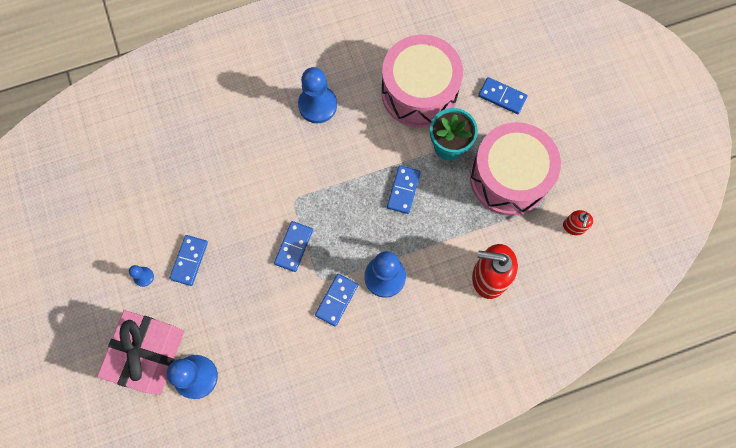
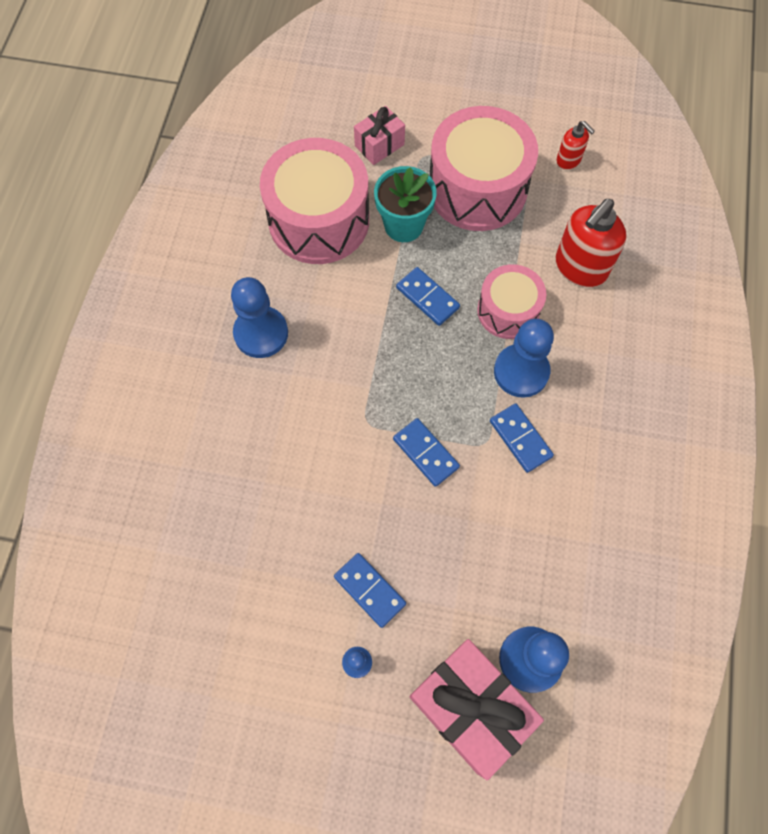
camera: 60 degrees left, 5 degrees down
(425, 246) = (508, 311): none -> pink drum
(502, 97) = (379, 145): blue domino -> pink gift

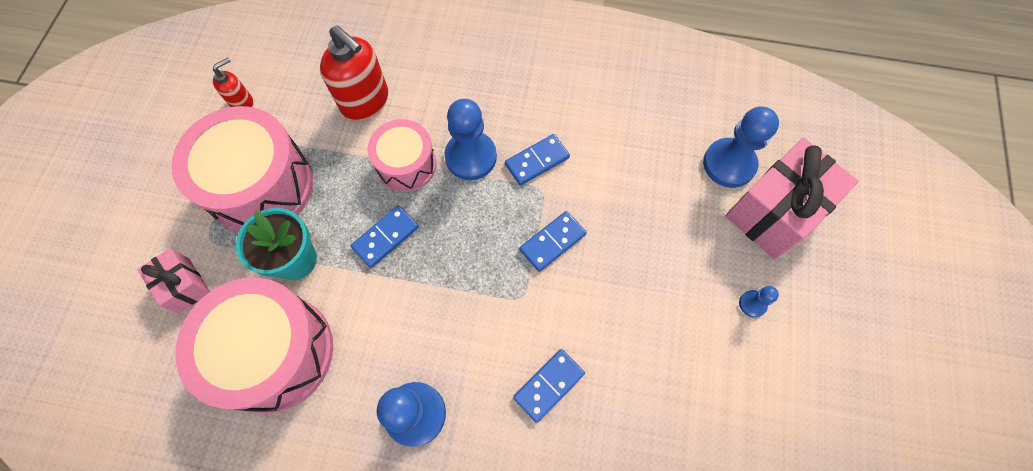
camera: 90 degrees left, 0 degrees up
(369, 590) = (687, 293): blue domino -> blue domino (549, 385)

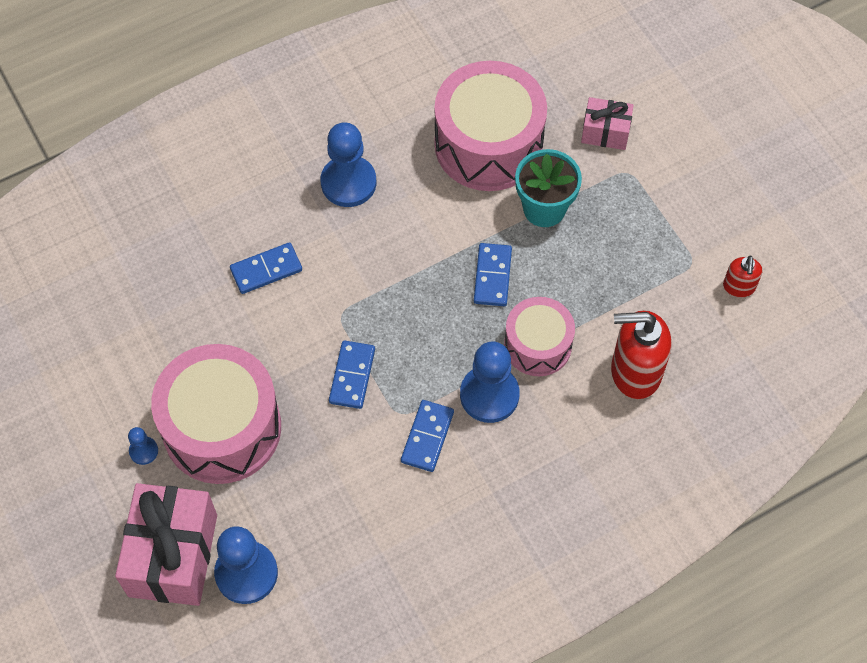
camera: 140 degrees right, 5 degrees down
(261, 186) = (636, 237): pink drum -> pink drum (222, 428)
(549, 385) = (266, 270): blue domino -> blue domino turned 60 degrees clockwise

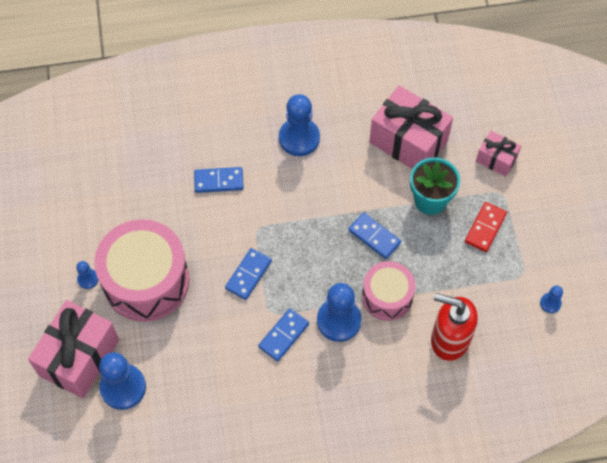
camera: 20 degrees right, 0 degrees up
(488, 144) = (408, 141): pink drum -> pink gift
(492, 276) = (374, 237): blue domino -> blue domino turned 75 degrees counterclockwise
(624, 221) = (485, 228): none -> red domino
(739, 287) = (550, 303): red soap dispenser -> blue pawn

